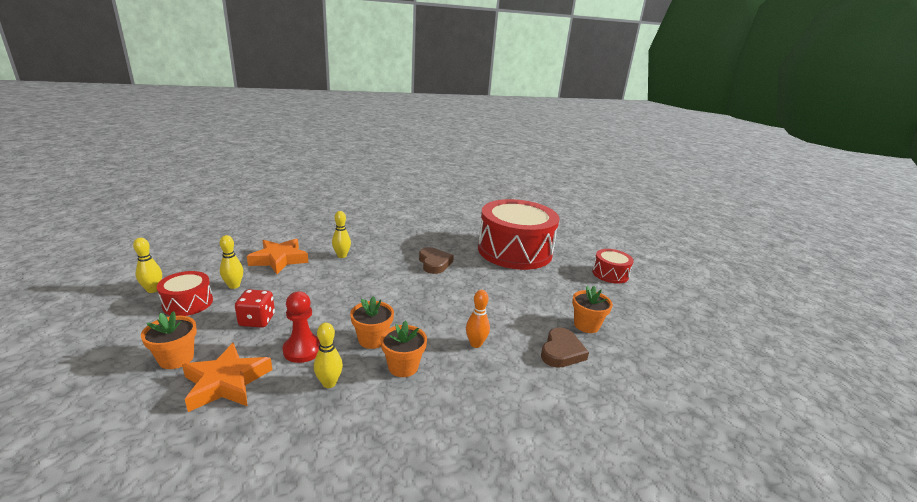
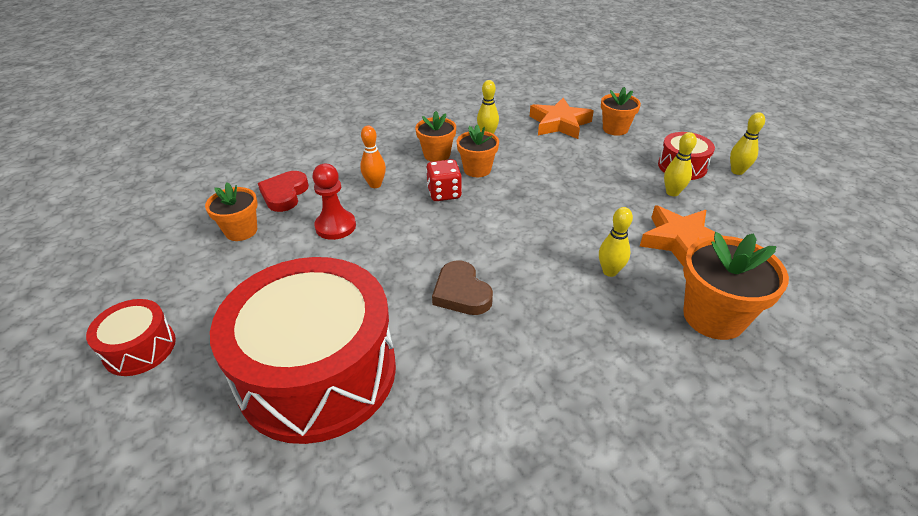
camera: 170 degrees right, 15 degrees up
(257, 320) = (597, 165): red dice -> red dice (444, 193)
(303, 350) = (530, 151): red pawn -> red pawn (335, 226)
(313, 233) = (713, 317): none -> orange flower pot
(561, 351) = (284, 194): brown heart -> red heart

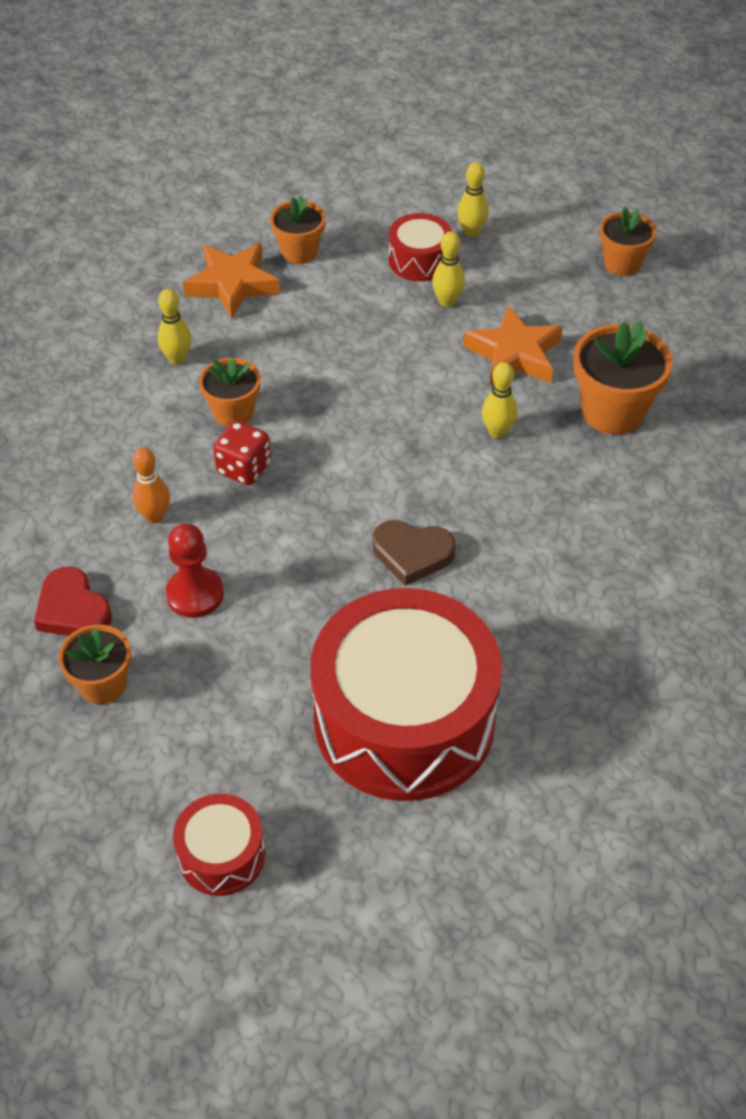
camera: 50 degrees left, 10 degrees up
(437, 155) = (161, 427): orange flower pot -> orange flower pot (622, 263)

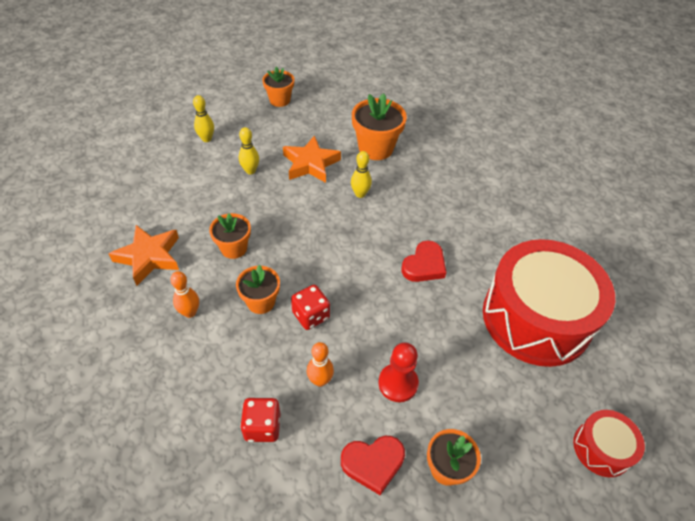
camera: 65 degrees left, 0 degrees up
(66, 491) = (262, 426): none -> red dice
(177, 359) = (190, 312): yellow bowling pin -> orange bowling pin
(299, 252) = (151, 214): orange flower pot -> orange flower pot (234, 248)
(412, 554) = (424, 265): brown heart -> red heart
(419, 260) = (209, 167): red drum -> none

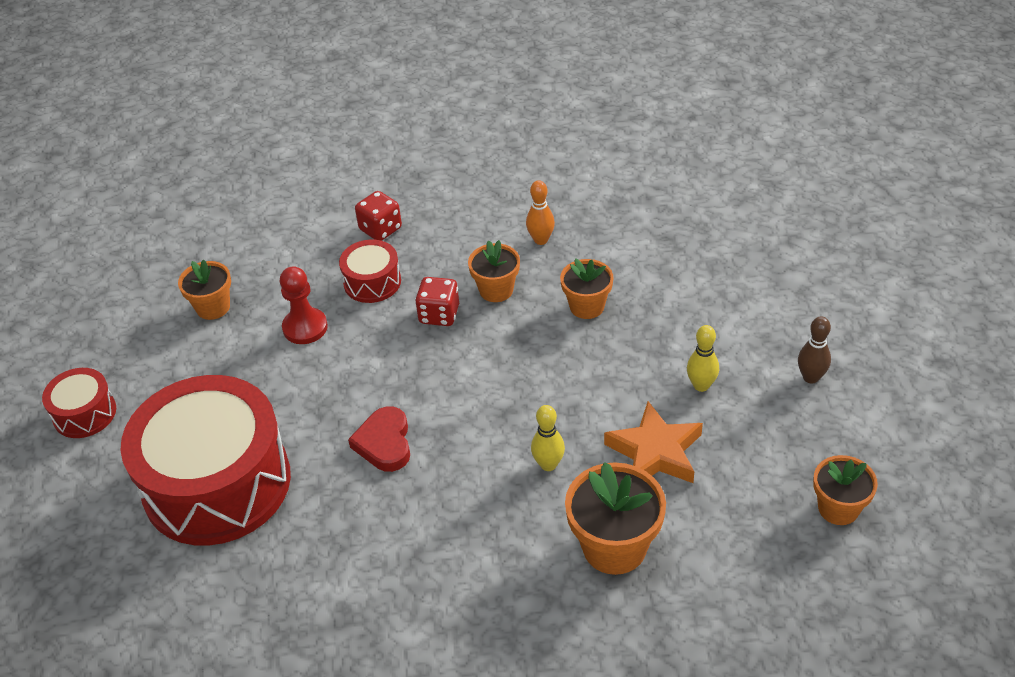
camera: 140 degrees right, 5 degrees down
(149, 257) = (643, 243): orange star -> none
(206, 139) = (811, 377): yellow bowling pin -> brown bowling pin
(320, 380) = (372, 282): orange bowling pin -> red drum
(373, 463) = (273, 270): red heart -> none

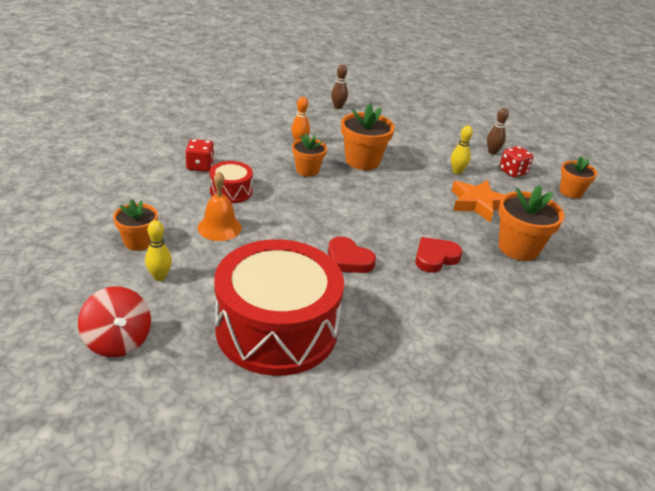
camera: 50 degrees left, 10 degrees down
(84, 413) = (118, 341): red drum -> red spinning top
(305, 327) = (219, 227): red pawn -> orange bell
(439, 314) = (292, 191): red dice -> red dice (513, 172)
(486, 497) = (435, 258): none -> red heart
(548, 464) = (442, 230): yellow bowling pin -> yellow bowling pin (159, 277)
(587, 306) = (362, 161): orange flower pot -> orange flower pot, size x1.57
(674, 196) = (338, 107): none -> brown bowling pin

